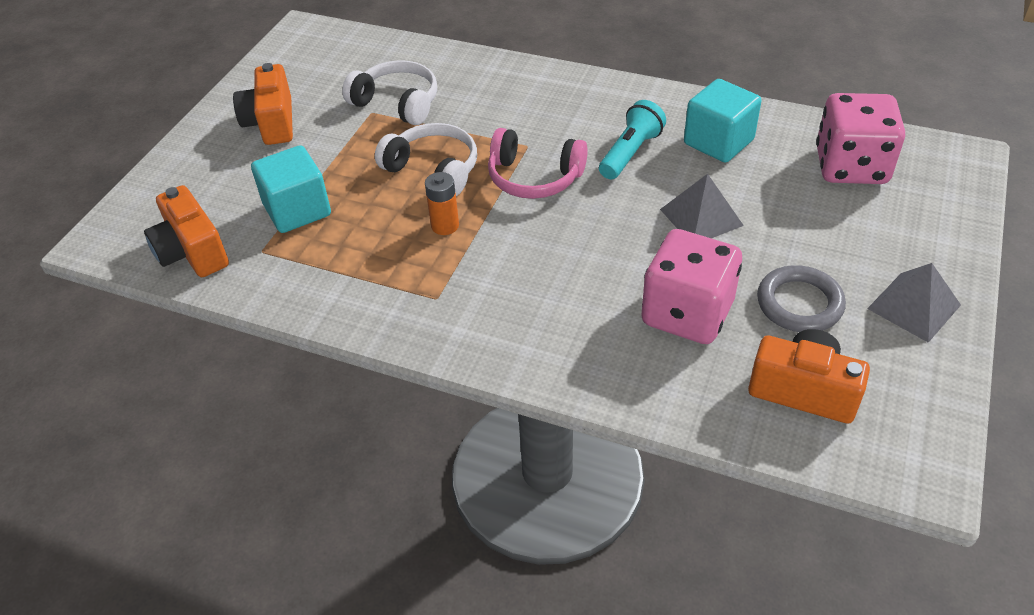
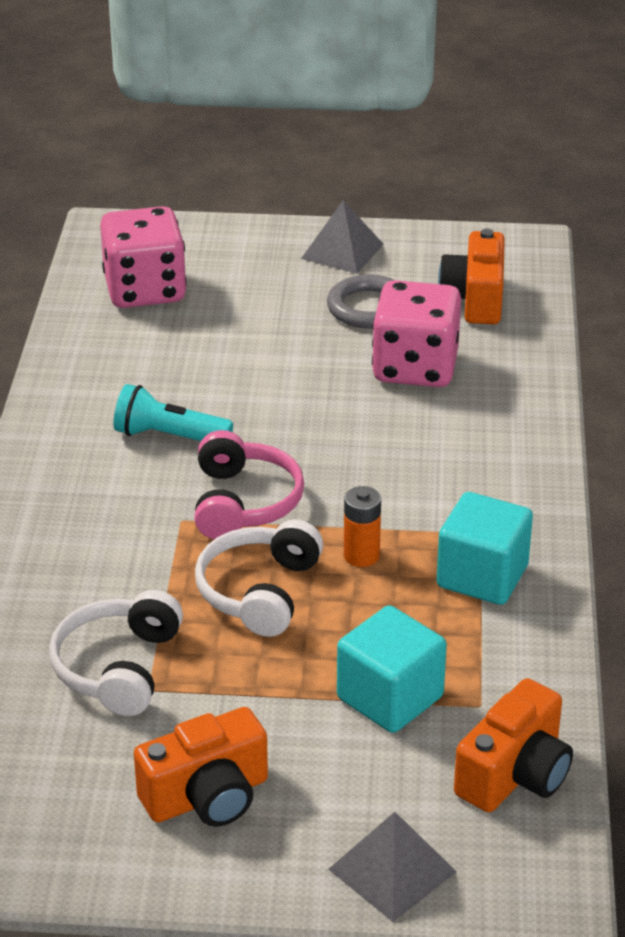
camera: 110 degrees left, 10 degrees down
(701, 217) = (267, 374): grey pyramid -> grey pyramid (392, 870)
(718, 142) = (127, 376): turquoise cube -> turquoise cube (482, 576)

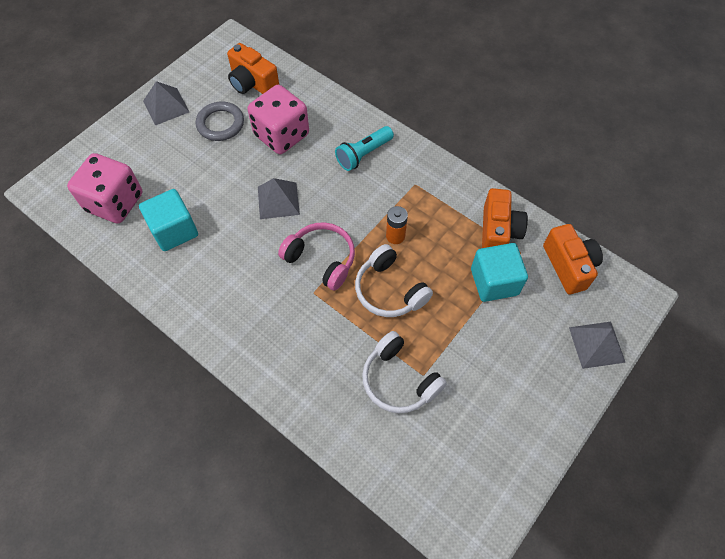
camera: 55 degrees left, 25 degrees up
(169, 436) = (245, 261): turquoise flashlight -> turquoise flashlight (363, 154)
(207, 796) = (510, 391): orange camera -> orange camera (498, 232)
(299, 418) = (278, 200): none -> grey pyramid
(482, 576) = (442, 201): turquoise cube -> turquoise cube (174, 230)

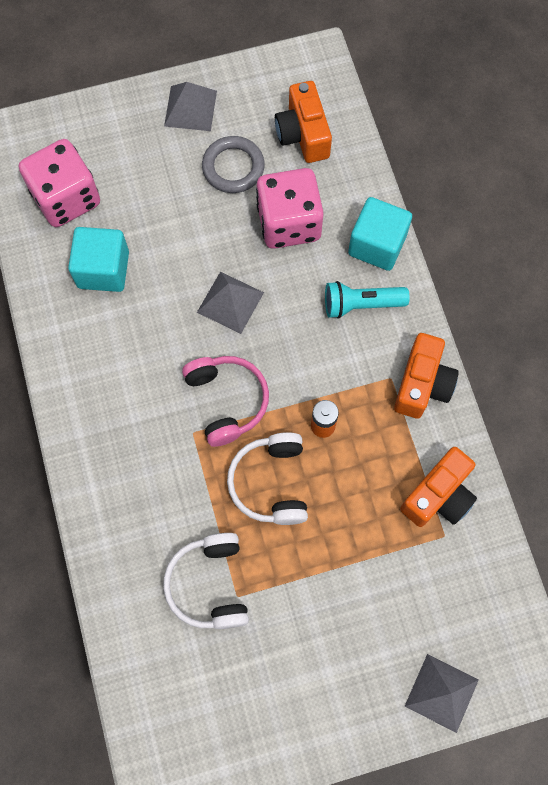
camera: 35 degrees right, 10 degrees up
(494, 282) = (388, 549): turquoise cube -> turquoise cube (377, 245)
(568, 266) = (484, 587): orange camera -> orange camera (422, 384)

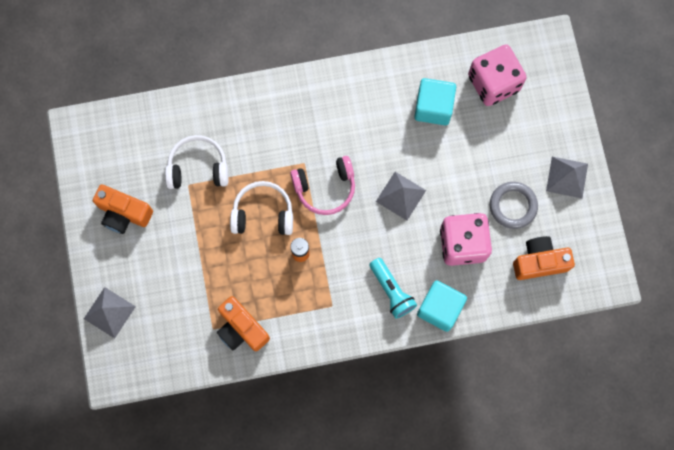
camera: 95 degrees right, 5 degrees up
(361, 304) = (391, 291): turquoise flashlight -> turquoise flashlight turned 150 degrees clockwise
(422, 384) = (325, 328): orange camera -> orange camera (124, 213)

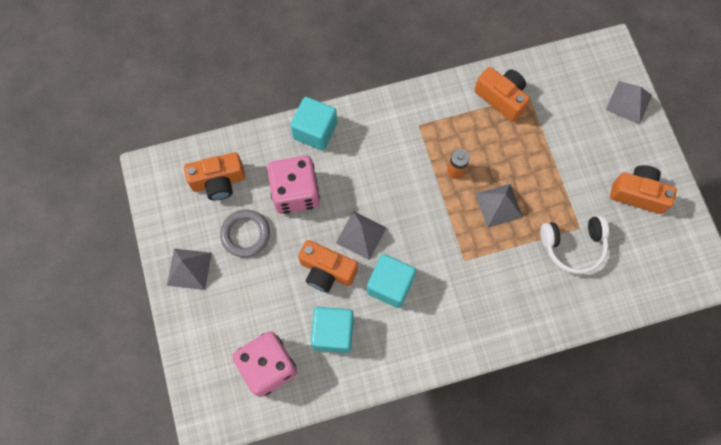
camera: 175 degrees right, 5 degrees down
(263, 214) = (499, 205): white headphones -> grey pyramid
(325, 187) = (439, 237): pink headphones -> none
(377, 146) = (390, 285): none -> turquoise cube
(391, 291) = (363, 143): turquoise flashlight -> none
(436, 164) = (327, 271): none -> orange camera

